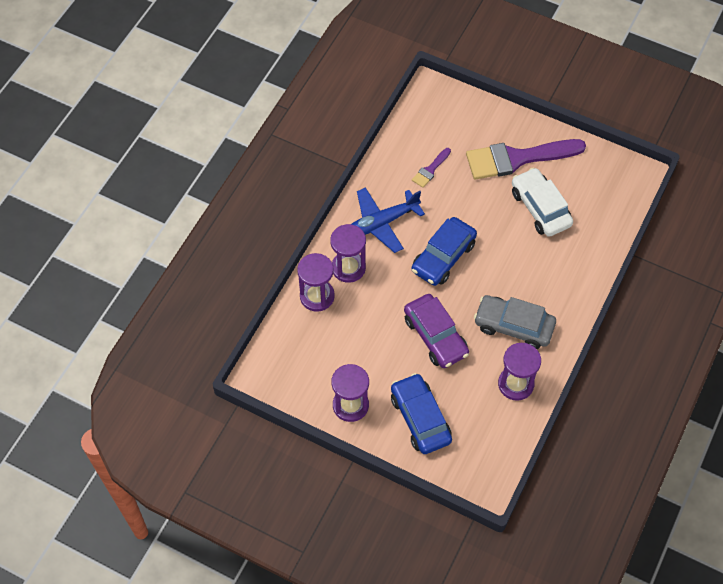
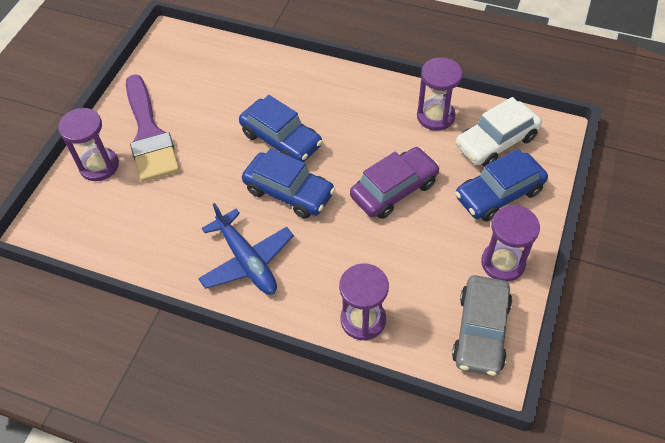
camera: 95 degrees left, 5 degrees down
(348, 268) = (316, 289): purple hourglass -> purple hourglass (99, 166)
(430, 170) = (165, 216): purple brush -> none
(501, 256) = (281, 139): none -> blue car
(513, 326) = (367, 122): grey car -> grey car (481, 331)
(540, 208) = (216, 110): white car -> white car (496, 142)

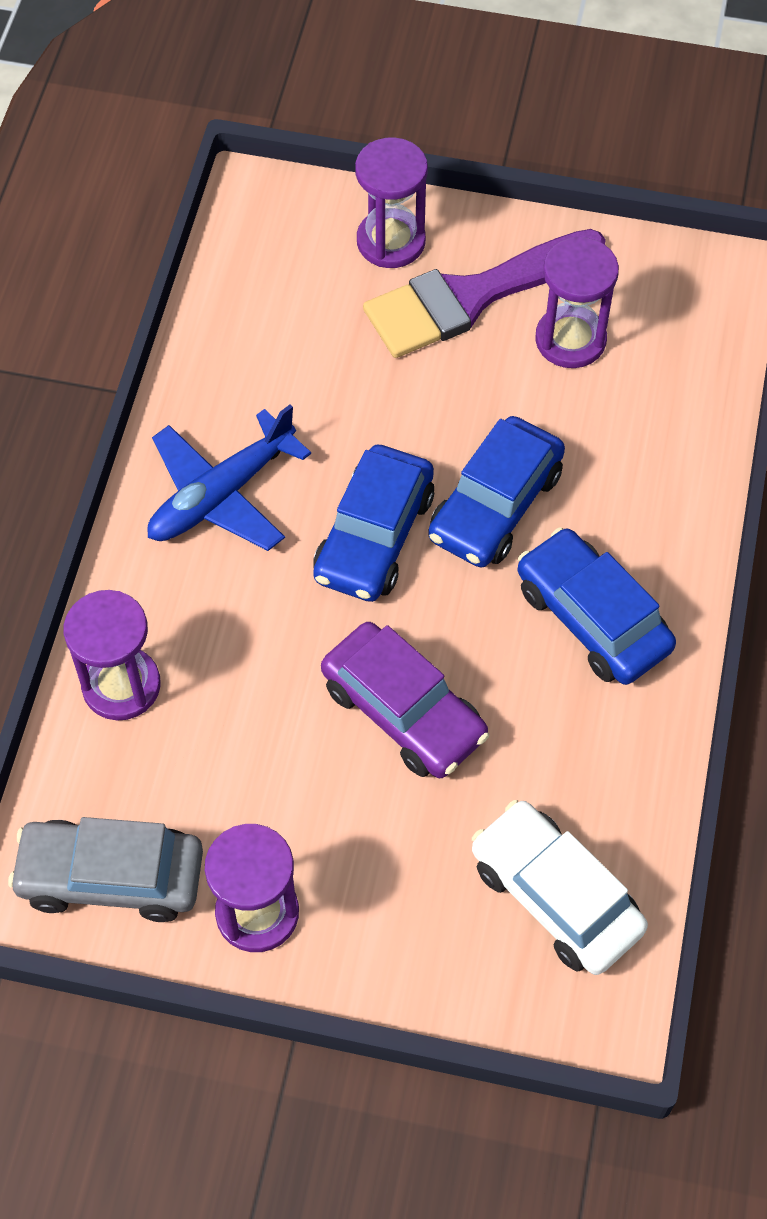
camera: 80 degrees right, 5 degrees up
(435, 116) = (604, 774): purple hourglass -> purple hourglass (570, 340)
(499, 194) = (419, 903): blue car -> blue car (592, 618)

